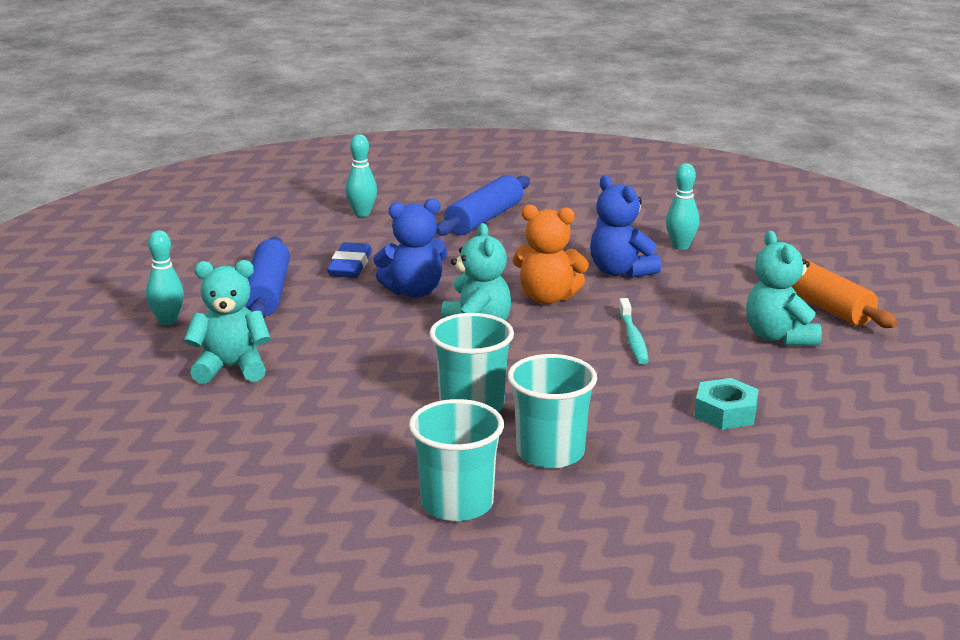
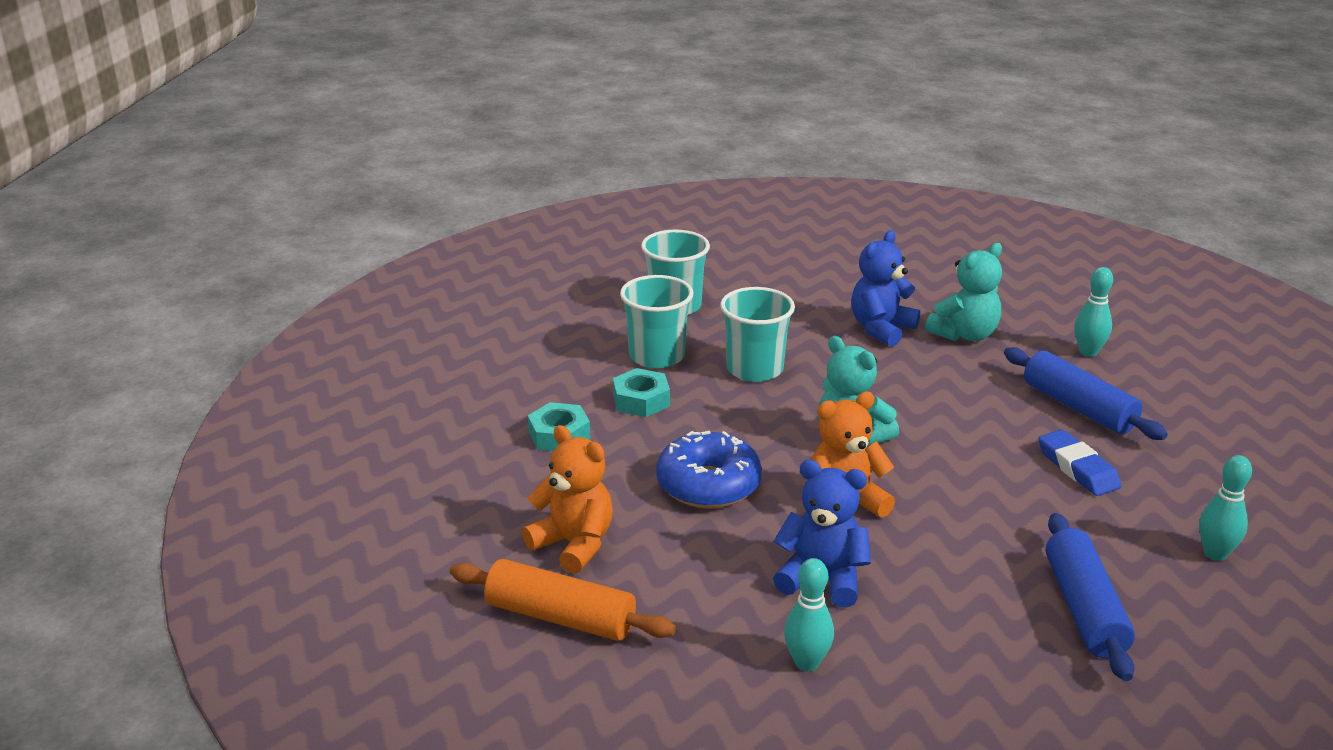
camera: 145 degrees right, 5 degrees up
(414, 291) = (969, 460): blue teddy bear -> blue teddy bear (881, 329)
(616, 416) = (641, 400): none -> turquoise nut
(633, 338) = (708, 485): turquoise toothbrush -> blue donut
(779, 337) = (574, 544): turquoise teddy bear -> orange teddy bear

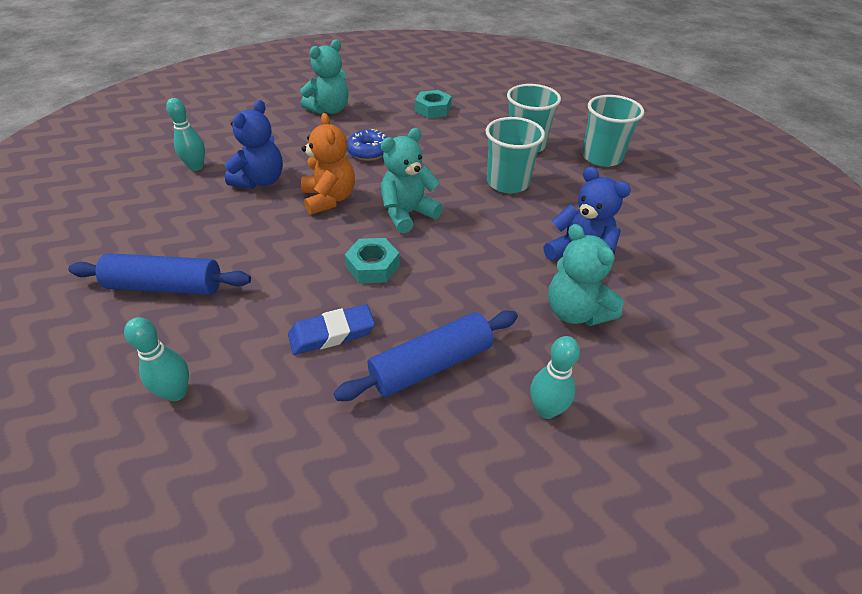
camera: 95 degrees right, 15 degrees up
(560, 617) = (275, 105): orange rolling pin -> none
(574, 544) = (329, 110): orange teddy bear -> turquoise teddy bear
(641, 400) = (468, 136): turquoise nut -> turquoise nut (373, 266)
(708, 485) = (368, 152): blue donut -> blue donut, size x0.66

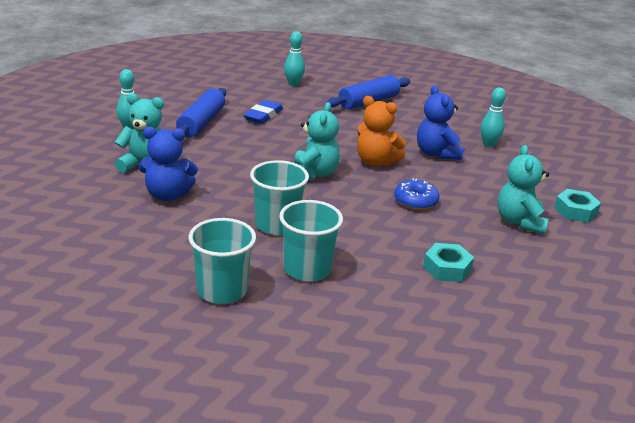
camera: 135 degrees right, 15 degrees down
(373, 266) = (288, 143): turquoise nut -> turquoise nut (575, 211)

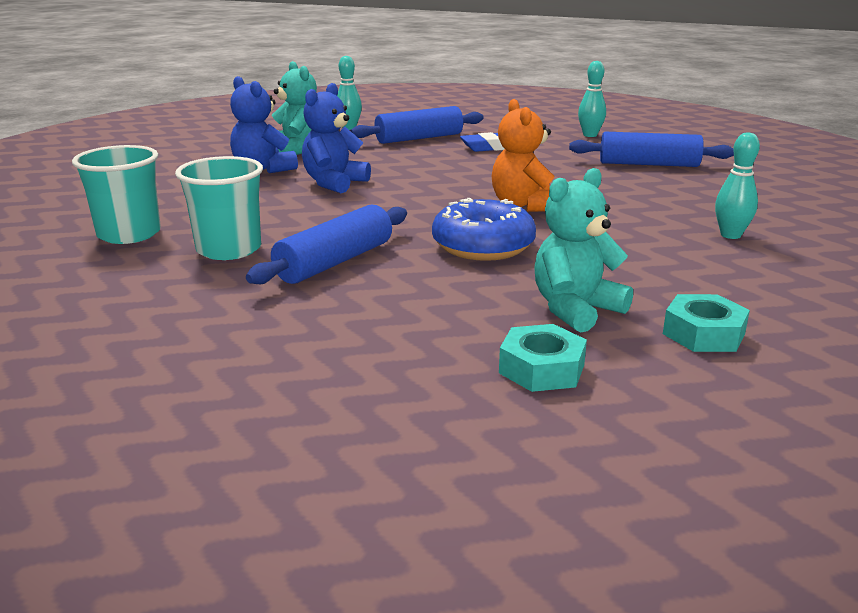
camera: 50 degrees right, 5 degrees down
(277, 225) = (292, 214): turquoise cup -> none
(313, 174) = (428, 194): turquoise teddy bear -> none
(377, 248) = (335, 262): none -> blue rolling pin
(415, 201) = (483, 246): blue donut -> blue donut, size x1.51
(436, 153) = (624, 221): blue teddy bear -> blue teddy bear (334, 183)
(447, 268) = (361, 306): turquoise nut -> turquoise nut (542, 369)

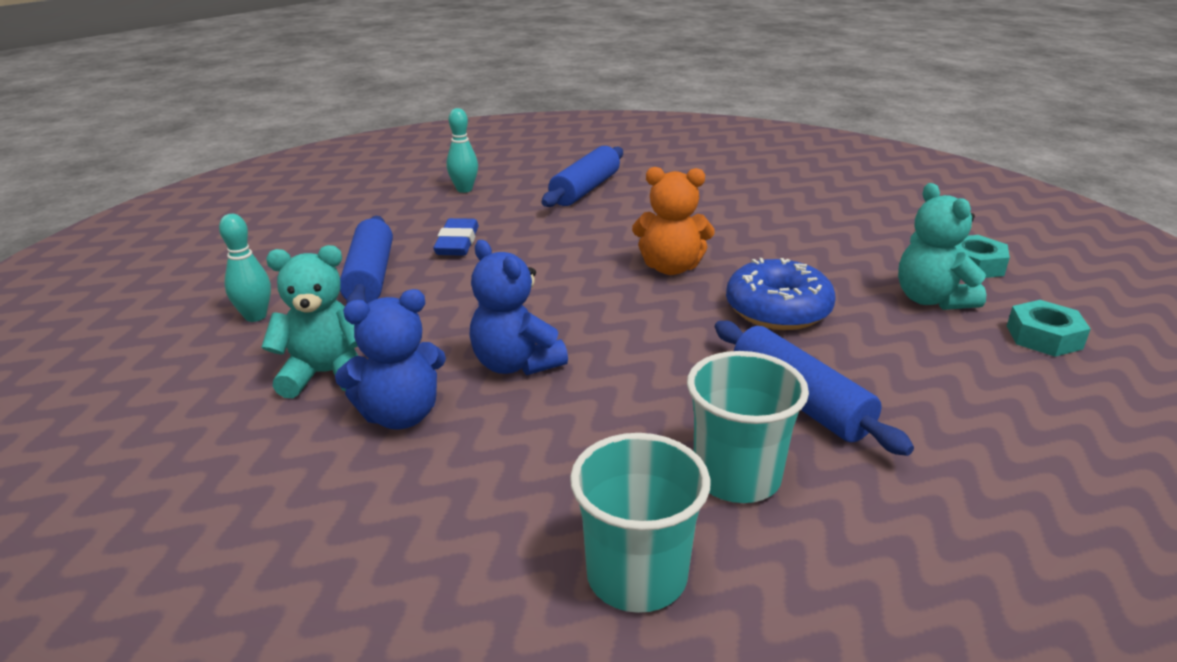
camera: 70 degrees left, 5 degrees up
(730, 235) = (784, 207): turquoise bowling pin -> none

